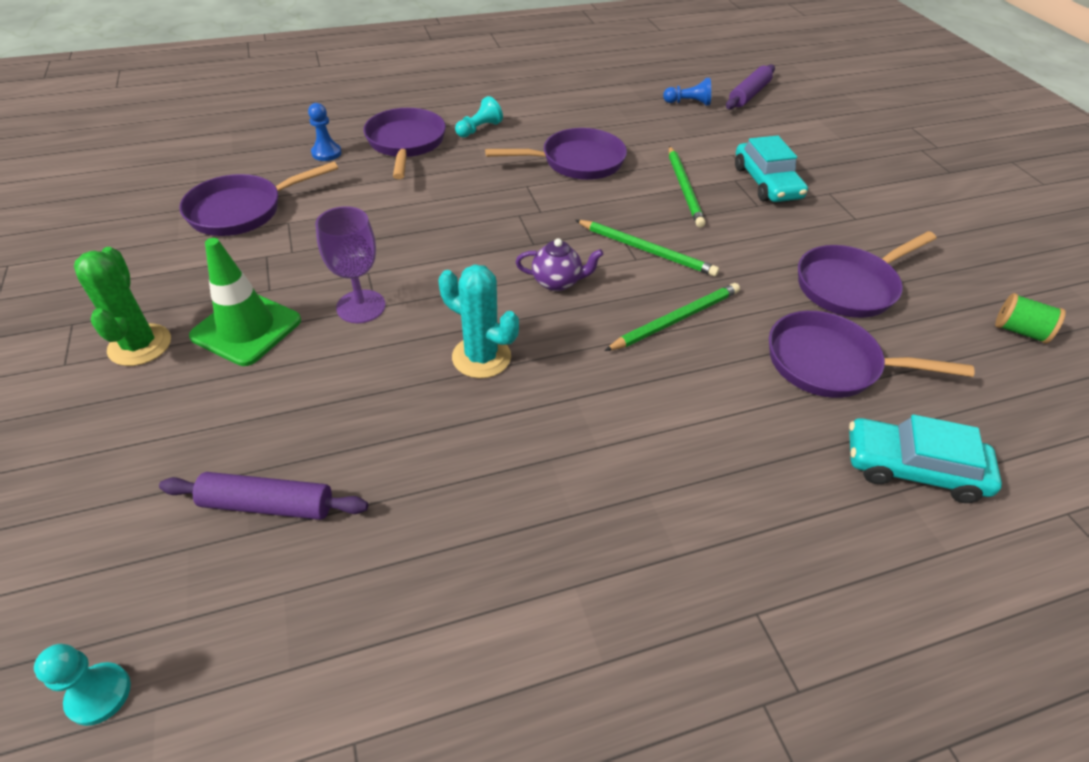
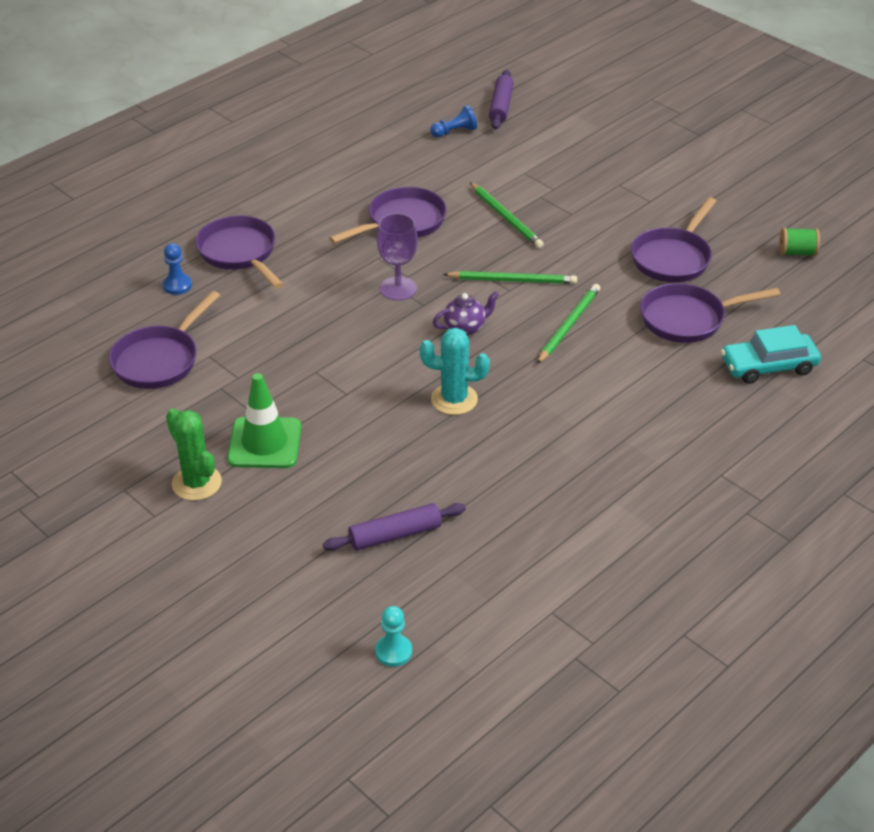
camera: 25 degrees left, 5 degrees down
(361, 306) = (335, 397): purple goblet -> purple goblet (398, 288)
(479, 129) = (292, 218): turquoise pawn -> none
(766, 182) = (566, 191): turquoise car -> none

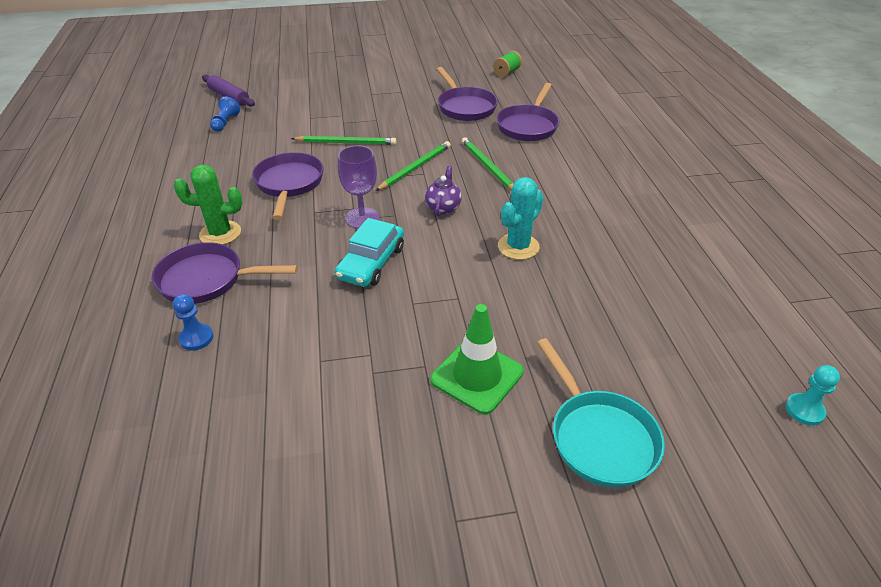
camera: 55 degrees left, 0 degrees up
(159, 360) = (286, 399): purple pan -> none
(196, 483) = (493, 451): green cactus -> green cactus (220, 233)
(257, 534) = (599, 437): none -> turquoise pan
(395, 535) = (656, 346): purple rolling pin -> none
(768, 366) = (598, 120): turquoise car -> turquoise car (371, 262)

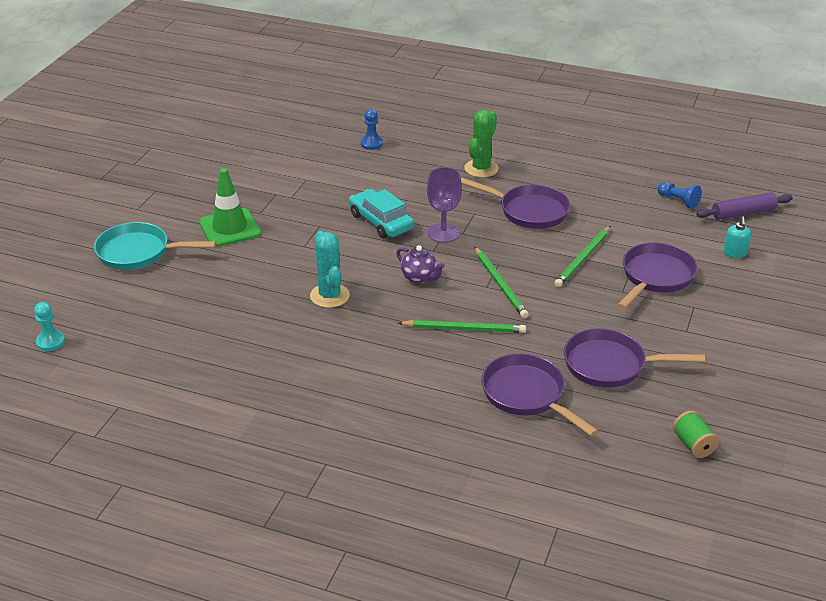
camera: 120 degrees right, 5 degrees down
(207, 280) = (428, 155): purple pan -> purple pan (655, 277)
(290, 91) = (735, 253): none -> turquoise soap dispenser

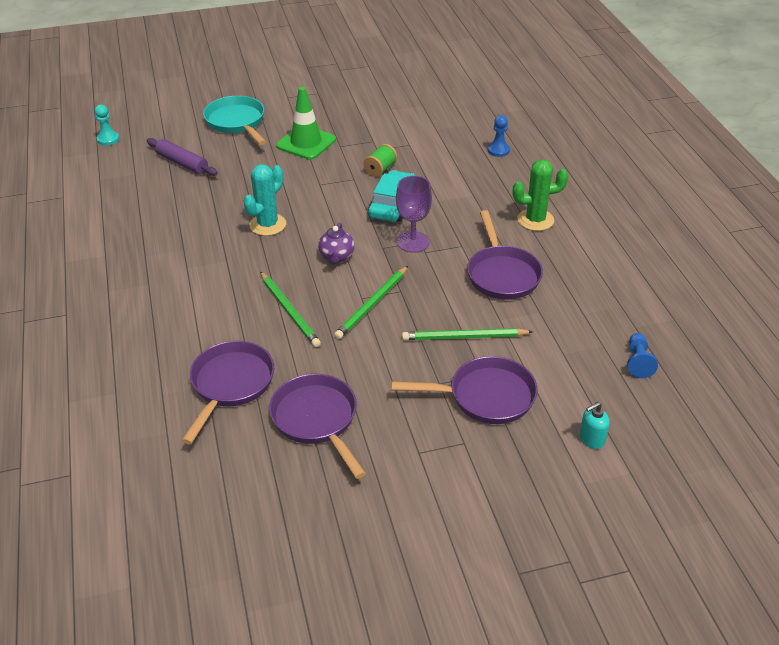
camera: 55 degrees right, 5 degrees up
(693, 445) = (243, 524): green spool -> green spool (380, 169)
(743, 213) = (675, 418): purple rolling pin -> purple rolling pin (182, 163)

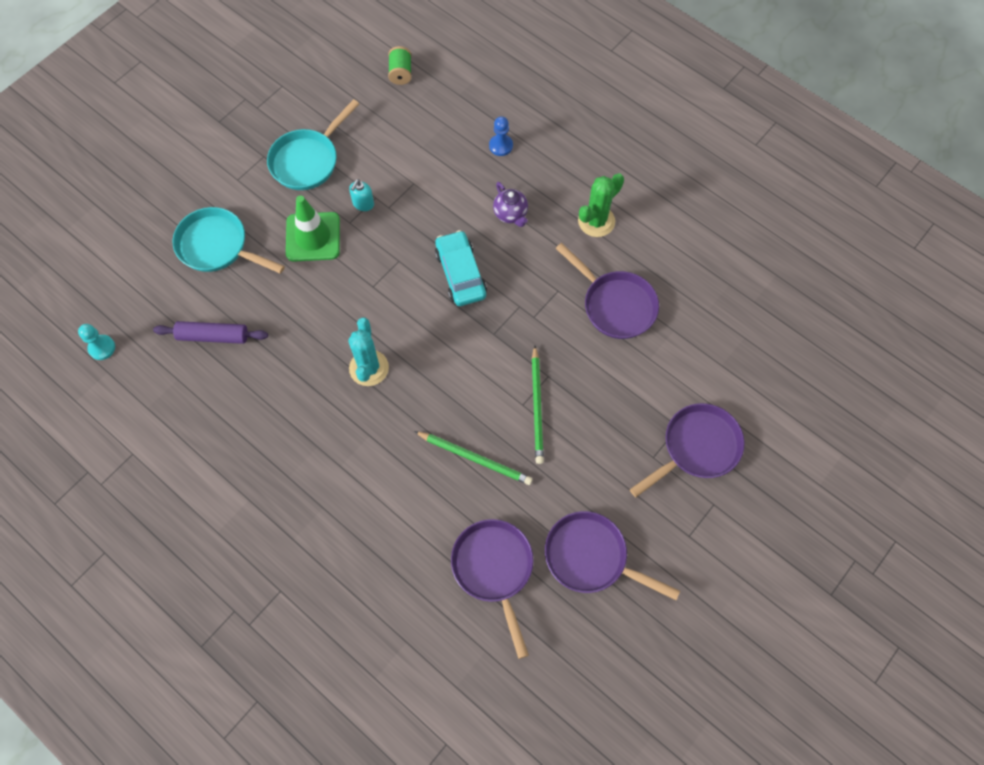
camera: 35 degrees left, 25 degrees up
(336, 257) = (464, 370): purple teapot -> purple teapot (511, 214)
(345, 106) = (308, 160): none -> turquoise pan
(380, 169) = (413, 233): green spool -> green spool (400, 73)
(413, 242) = (514, 311): purple goblet -> none
(464, 337) = (636, 396): green pencil -> none
(591, 439) = (798, 439): turquoise soap dispenser -> turquoise soap dispenser (363, 204)
(638, 362) = (780, 339): blue pawn -> none

